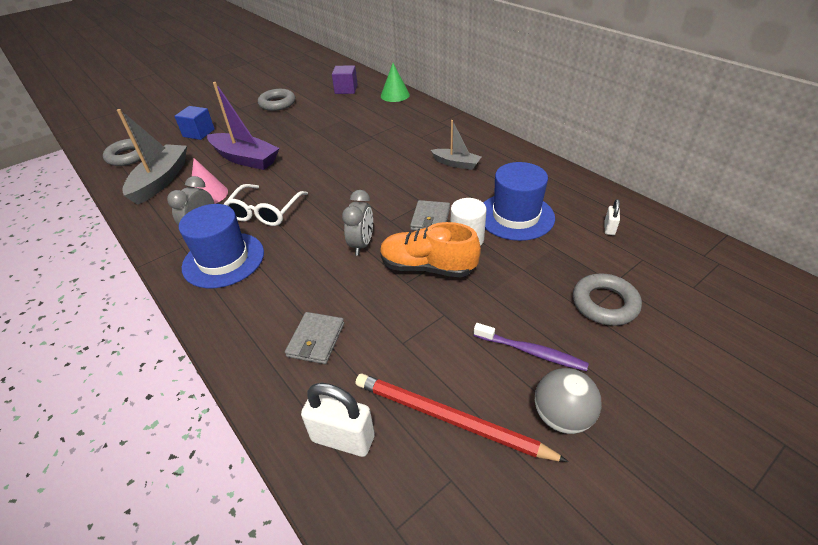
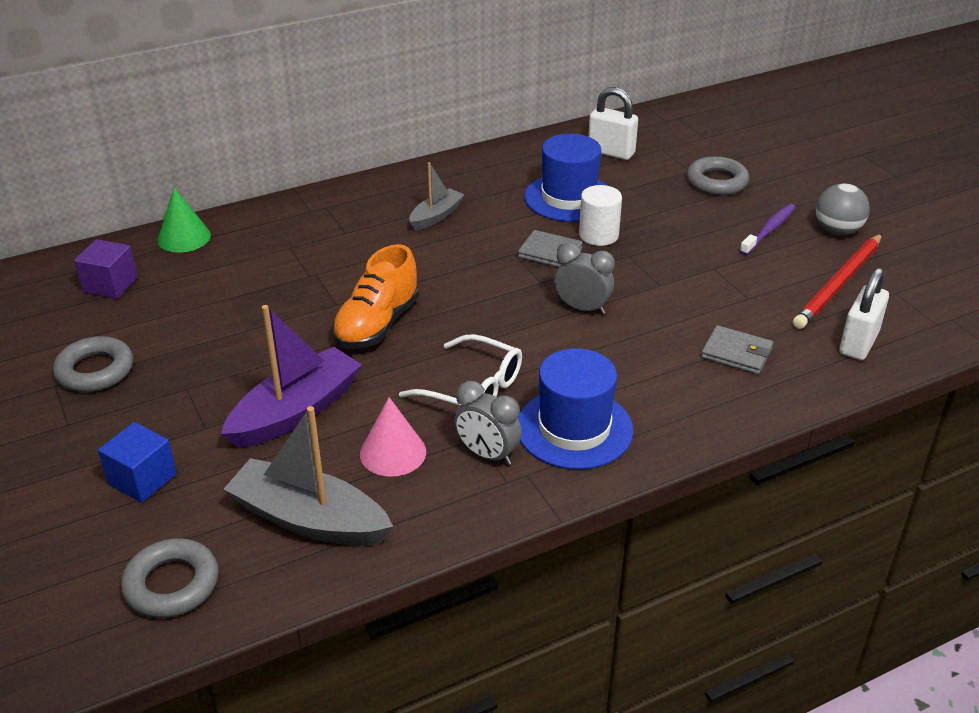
camera: 80 degrees left, 5 degrees down
(427, 267) = (638, 267): orange shoe -> orange shoe (377, 324)
(609, 228) = (611, 152): white padlock -> white padlock, size x1.91

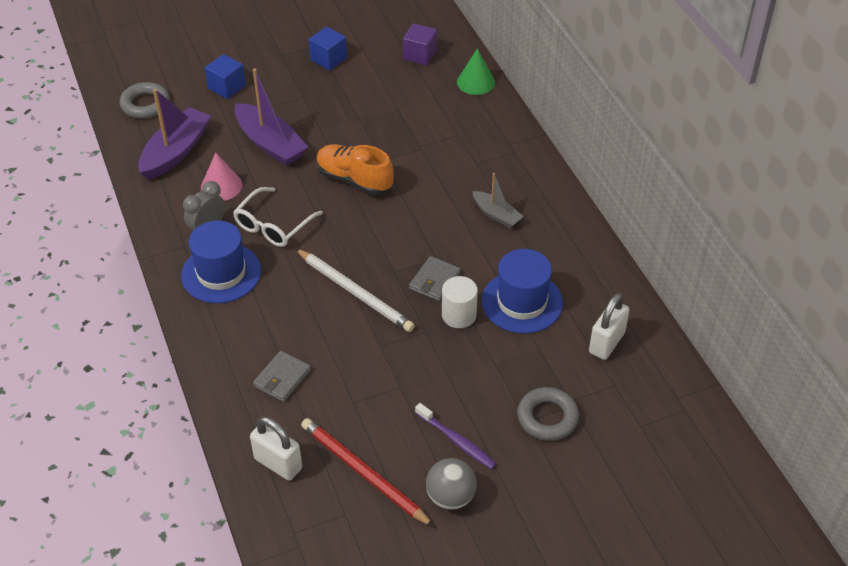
camera: 95 degrees right, 10 degrees up
(95, 370) = (328, 59): grey ring -> blue cube
(309, 519) = (176, 152): grey boat -> purple boat
(582, 308) = (355, 292): grey clock -> white pencil

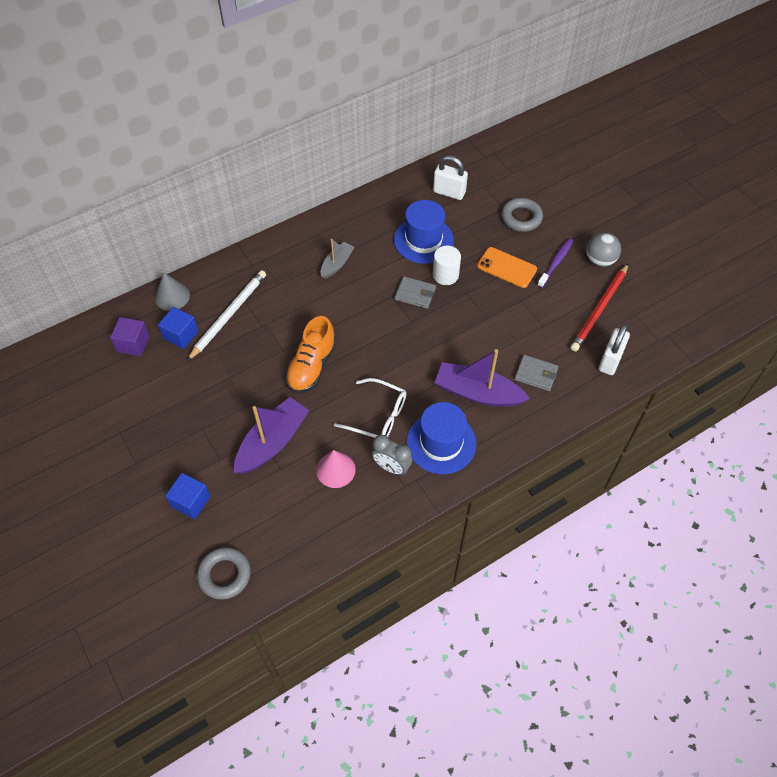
camera: 100 degrees left, 10 degrees up
(176, 152) = (294, 523): purple boat -> purple boat (477, 393)
(328, 59) = (141, 418): blue cube -> blue cube (181, 335)
(355, 292) = (439, 343): white pencil -> white pencil (229, 315)
(458, 382) = (506, 268): none -> orange phone
(476, 82) = (172, 296): green cone -> grey cone

